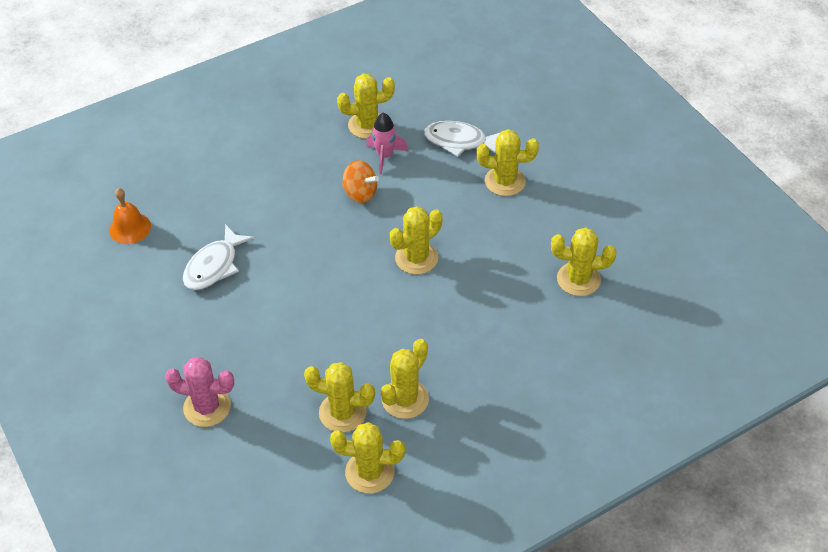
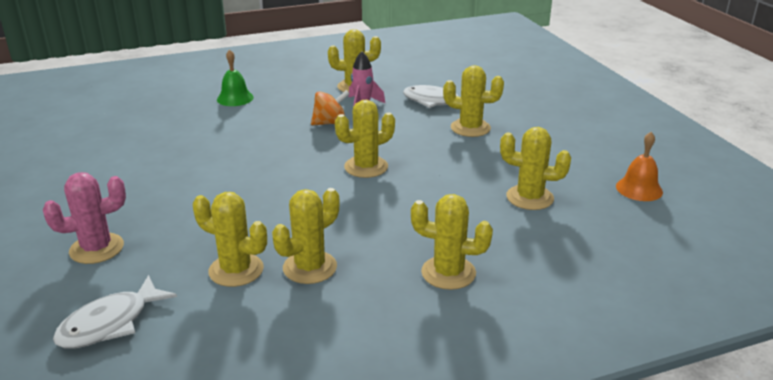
camera: 10 degrees right, 20 degrees down
(130, 228) = (111, 124): orange bell -> orange bell (639, 189)
(207, 407) = (97, 248): pink cactus -> pink cactus turned 45 degrees counterclockwise
(214, 266) = (170, 153): white fish -> white fish (110, 323)
(244, 164) = (235, 98): none -> green bell
(360, 193) = (330, 123): orange spinning top -> orange spinning top turned 60 degrees counterclockwise
(369, 472) = (240, 325): yellow cactus -> yellow cactus (448, 273)

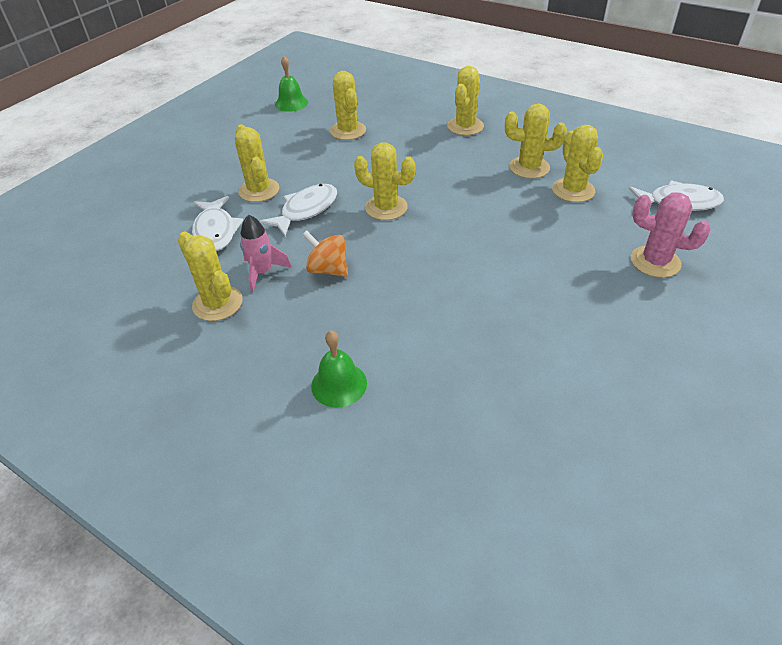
camera: 125 degrees left, 15 degrees up
(413, 136) = (306, 210): none -> white fish
(448, 273) = (465, 126): yellow cactus -> yellow cactus turned 45 degrees clockwise
(639, 189) = (291, 103): orange bell -> green bell

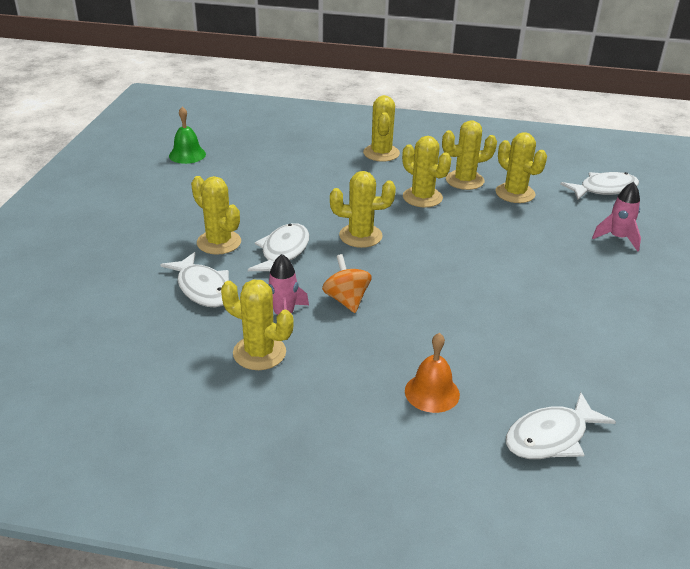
camera: 25 degrees left, 10 degrees down
(328, 269) = (346, 300): orange spinning top -> orange spinning top turned 60 degrees clockwise
(339, 384) = (432, 392): green bell -> orange bell
(348, 131) = (269, 173): yellow cactus -> yellow cactus (422, 197)
(421, 467) = (551, 437): none -> white fish
(655, 262) = (617, 238): pink cactus -> pink rocket

